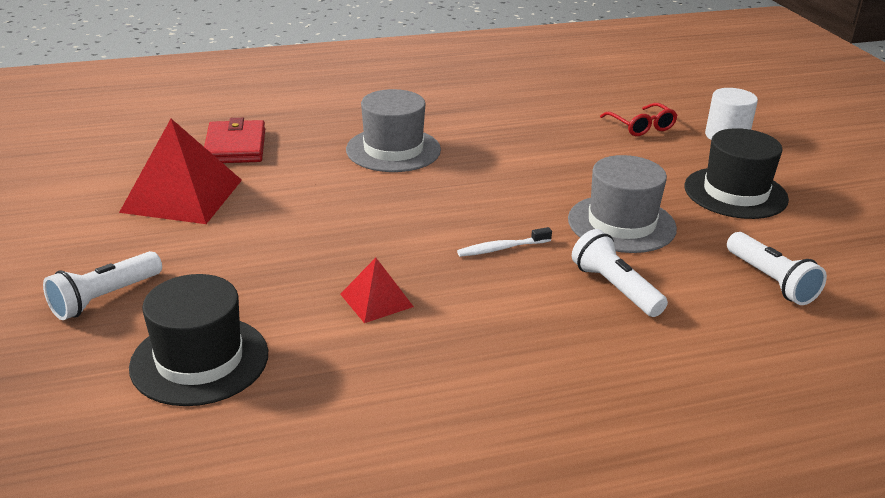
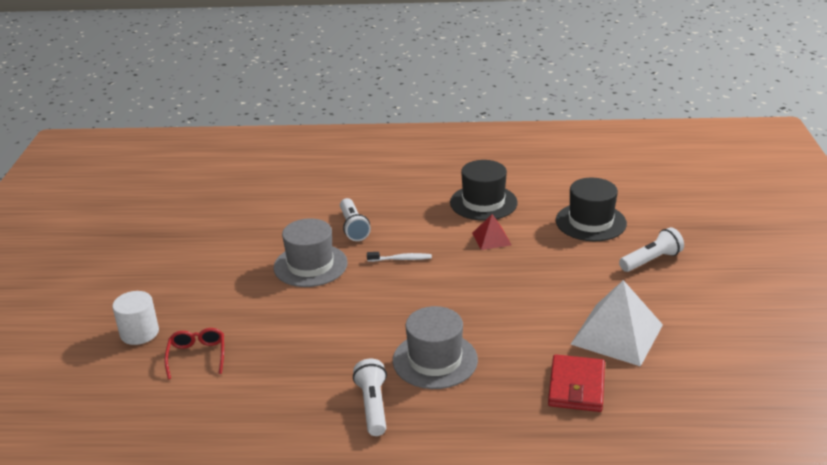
camera: 160 degrees left, 0 degrees up
(182, 195) = (617, 334): red pyramid -> white pyramid
(735, 193) = (207, 277): black hat -> black hat (483, 202)
(771, 281) = (263, 220): white flashlight -> white flashlight (373, 406)

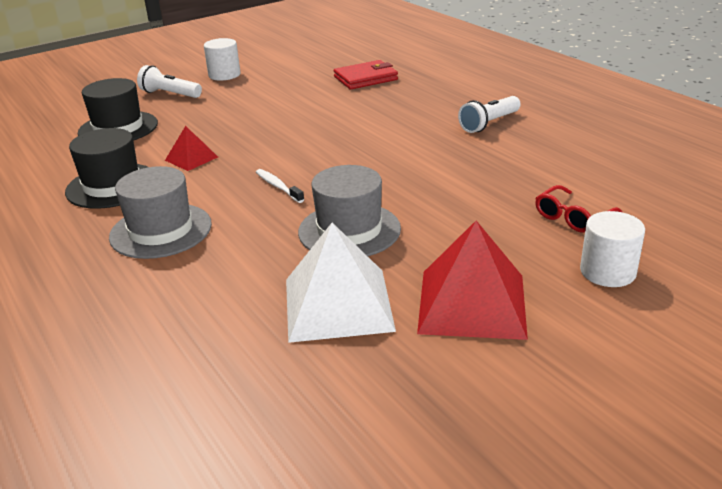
camera: 125 degrees left, 0 degrees up
(191, 274) = (471, 303): none -> red pyramid
(353, 227) = (240, 240): white flashlight -> none
(435, 360) = (406, 122): grey hat -> grey hat (161, 230)
(617, 334) = (289, 82): white pyramid -> white pyramid (338, 304)
(681, 303) = (224, 75): none -> white cylinder

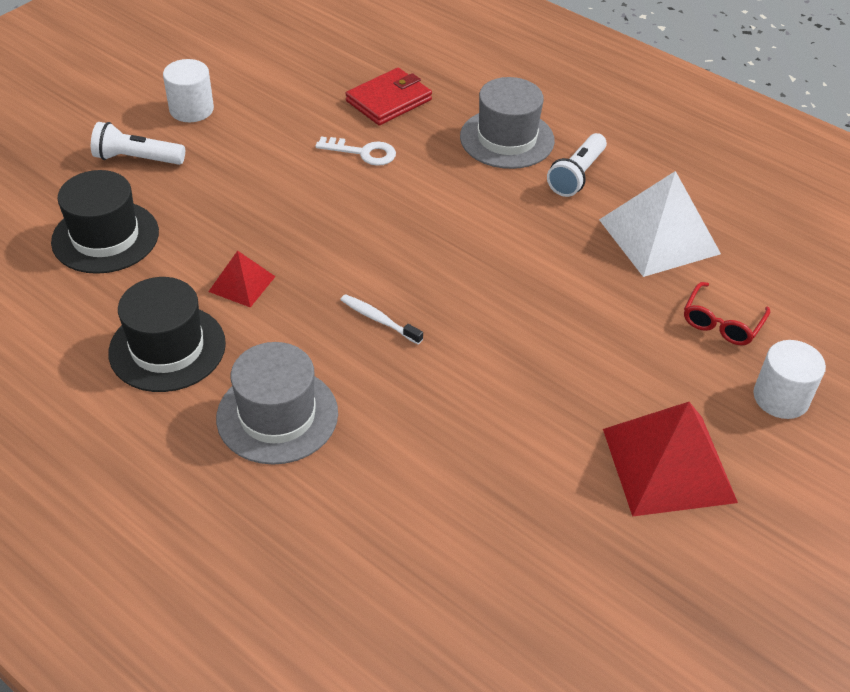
camera: 20 degrees left, 15 degrees up
(329, 101) = (363, 153): none -> white key
(338, 304) = (536, 491): white pyramid -> white pyramid (659, 236)
(349, 230) = (496, 380): grey hat -> grey hat (507, 139)

